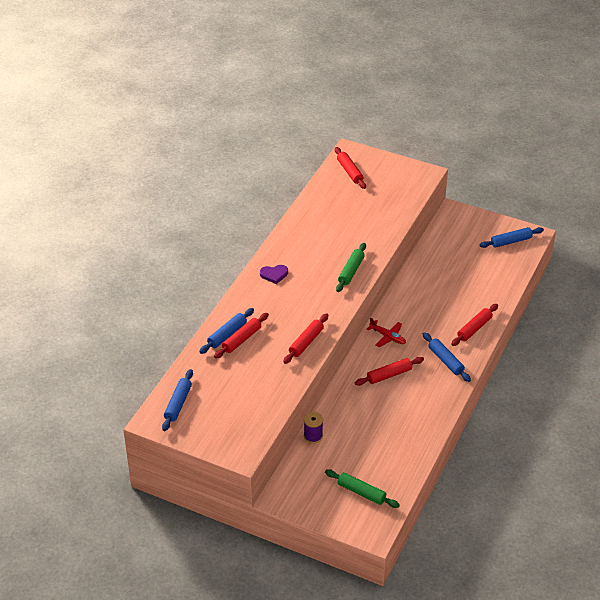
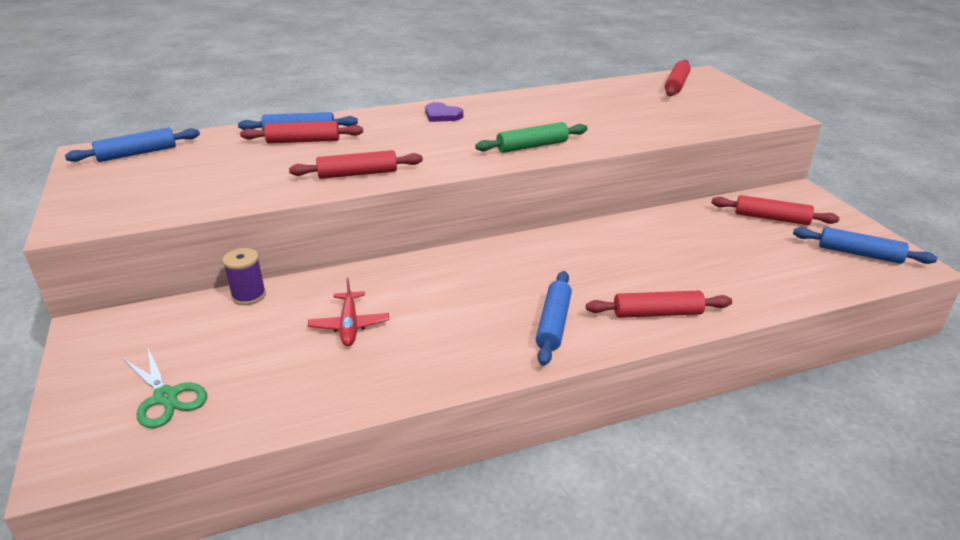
camera: 45 degrees right, 10 degrees down
(361, 492) = (166, 397): green rolling pin -> green scissors
(387, 337) = (516, 257): red plane -> red plane (349, 325)
(389, 375) = (450, 293): red rolling pin -> red rolling pin (771, 218)

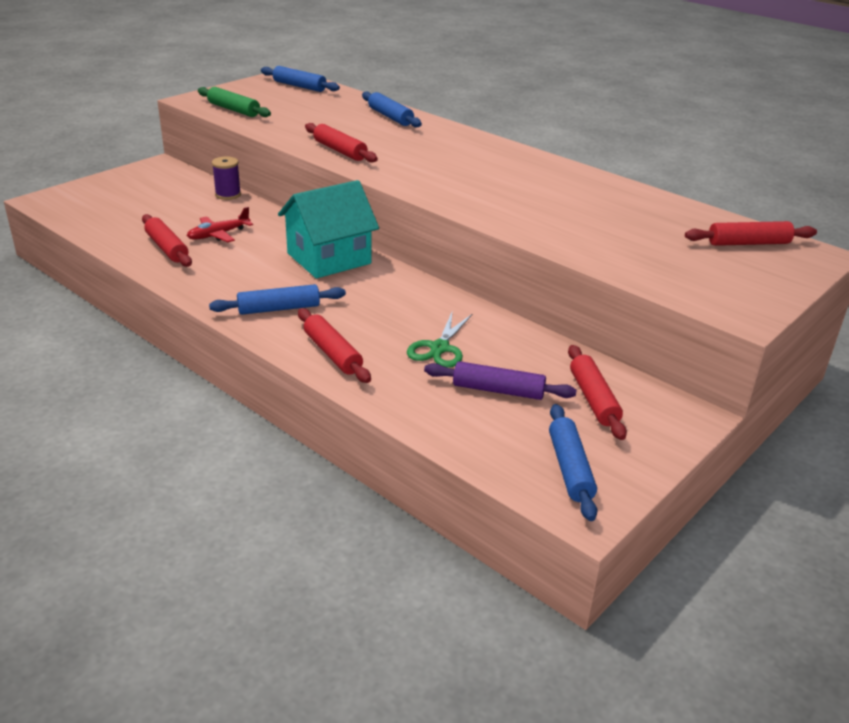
camera: 60 degrees right, 0 degrees up
(166, 397) = (110, 205): green scissors -> green scissors (439, 348)
(303, 141) = (375, 122): red rolling pin -> red rolling pin (167, 248)
(442, 115) = (490, 153): purple heart -> none
(469, 269) = (329, 258): none -> turquoise house
(532, 146) = (470, 199): green rolling pin -> green rolling pin (233, 110)
(748, 251) = (498, 390): none -> purple rolling pin

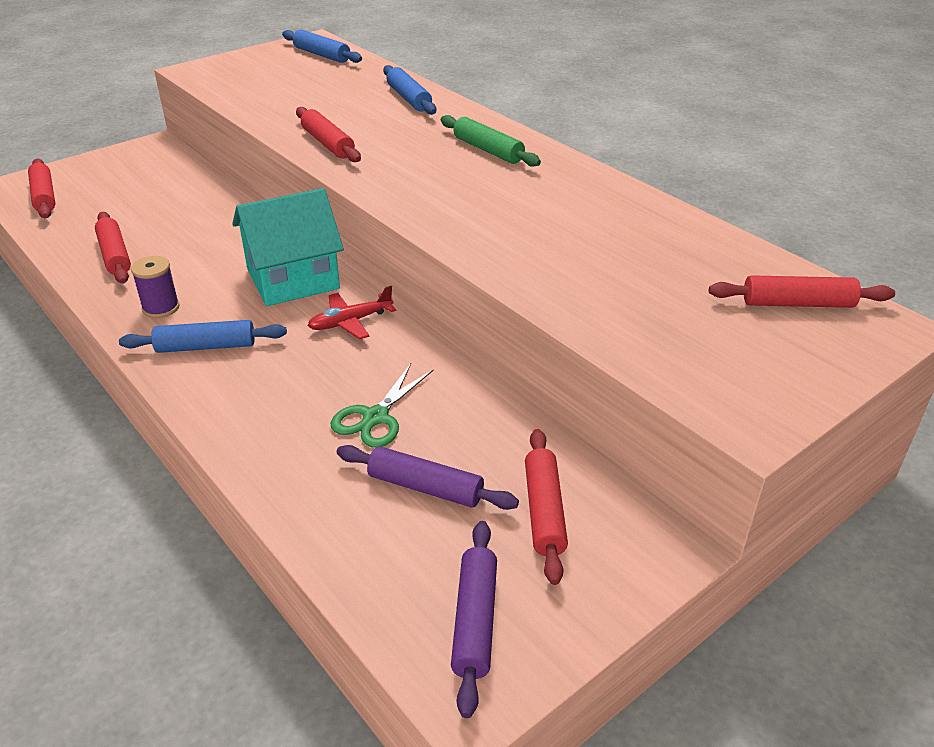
camera: 10 degrees right, 5 degrees up
(218, 235) = (180, 240): red plane -> red plane (350, 322)
(228, 194) = (213, 186): purple spool -> purple spool (161, 308)
(233, 110) = (232, 84): green rolling pin -> green rolling pin (488, 150)
(332, 353) = (243, 415): red rolling pin -> red rolling pin (44, 196)
(570, 468) = (474, 621): blue rolling pin -> purple rolling pin

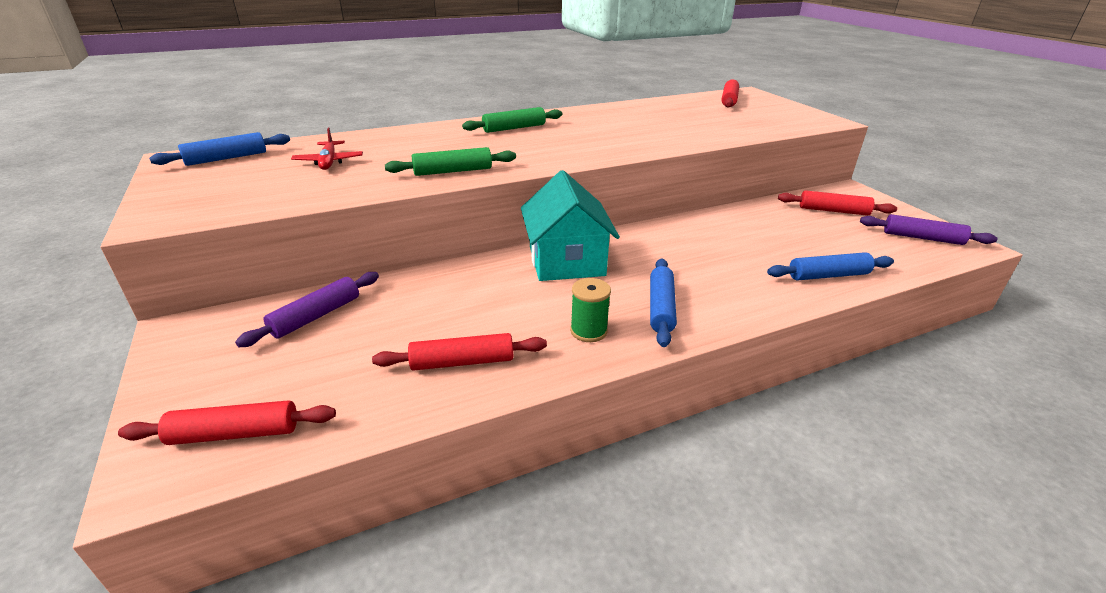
camera: 75 degrees left, 5 degrees down
(161, 308) = (588, 331): purple spool -> green spool
(327, 144) = (453, 171): red rolling pin -> green rolling pin
(350, 322) = (640, 243): red plane -> red plane (329, 162)
(375, 417) = (756, 246): green scissors -> none
(409, 98) = (389, 138): blue rolling pin -> blue rolling pin (828, 275)
(425, 487) = (822, 238): purple rolling pin -> purple rolling pin (316, 316)

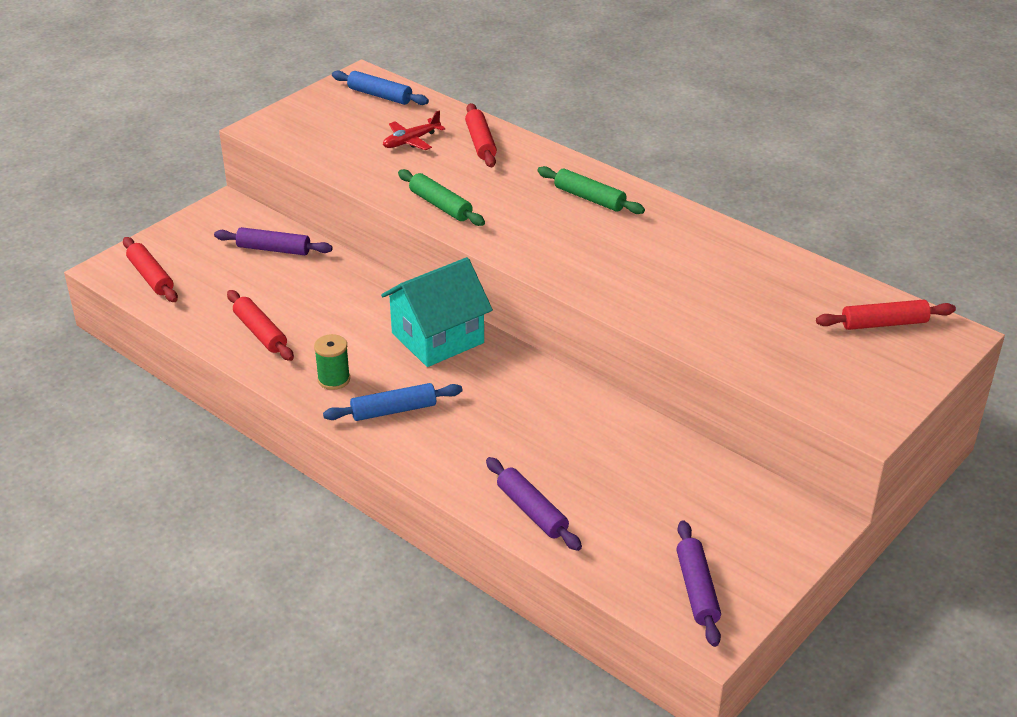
camera: 65 degrees right, 5 degrees up
(828, 275) = (532, 511): blue rolling pin -> purple rolling pin
(833, 211) = (721, 508): red rolling pin -> red rolling pin (481, 142)

